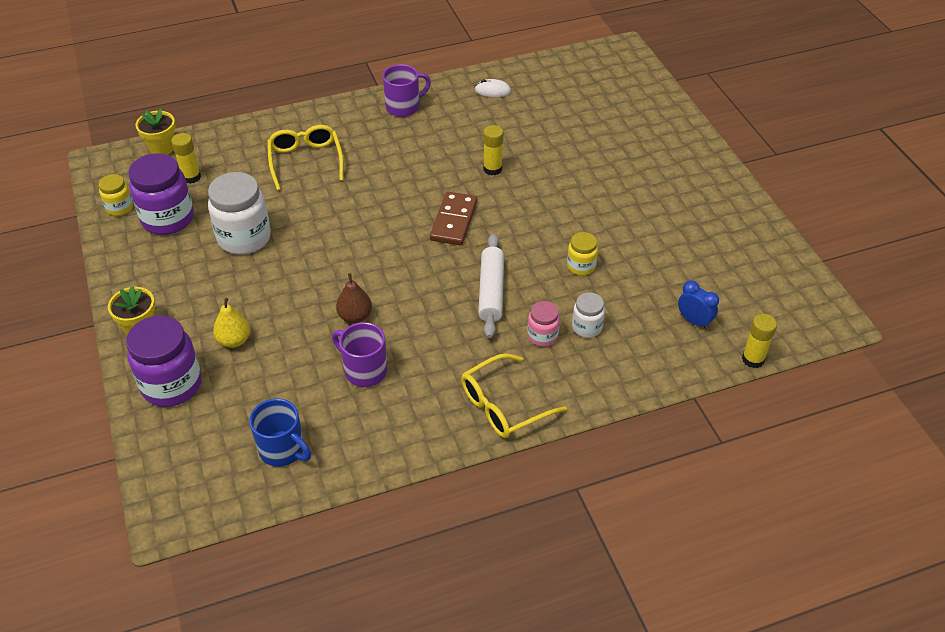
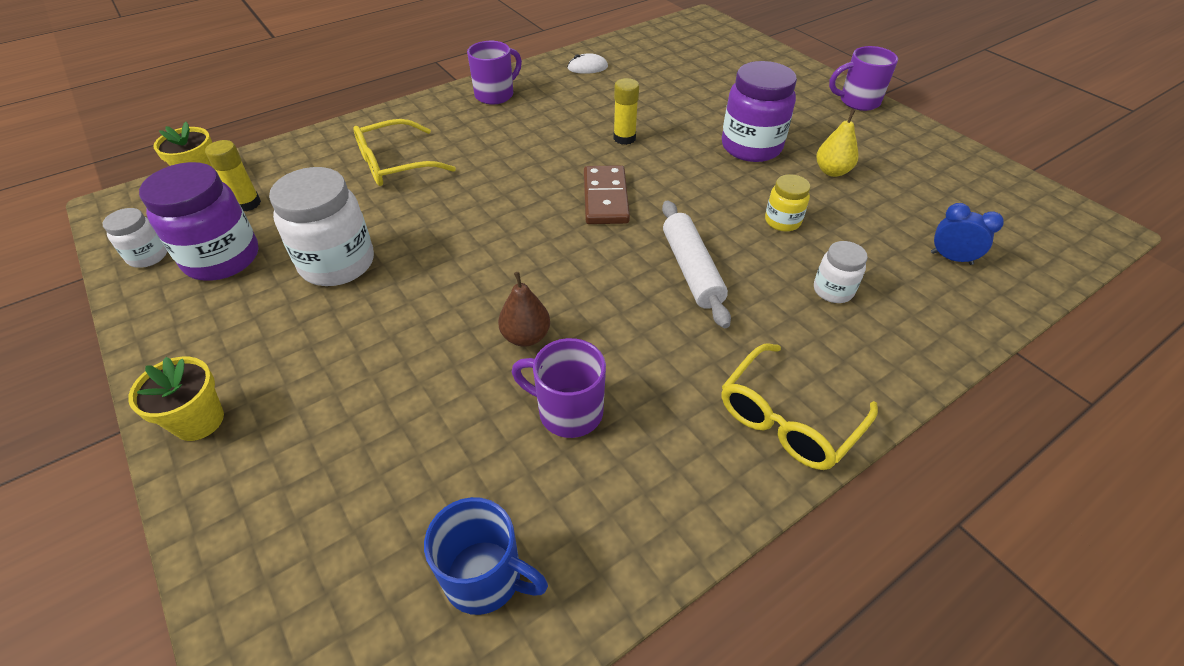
camera: 15 degrees left, 0 degrees up
(119, 207) = (148, 256): yellow jar -> white jar
(172, 385) = (267, 504): purple jar -> purple jar (751, 147)
(234, 340) = (356, 408): yellow pear -> yellow pear (832, 171)
(306, 161) = (396, 164): yellow glasses -> yellow glasses turned 90 degrees counterclockwise
(542, 336) = (785, 312): pink jar -> none
(713, 167) = (858, 101): none -> purple mug
(753, 359) = (1049, 289): yellow glue stick -> none

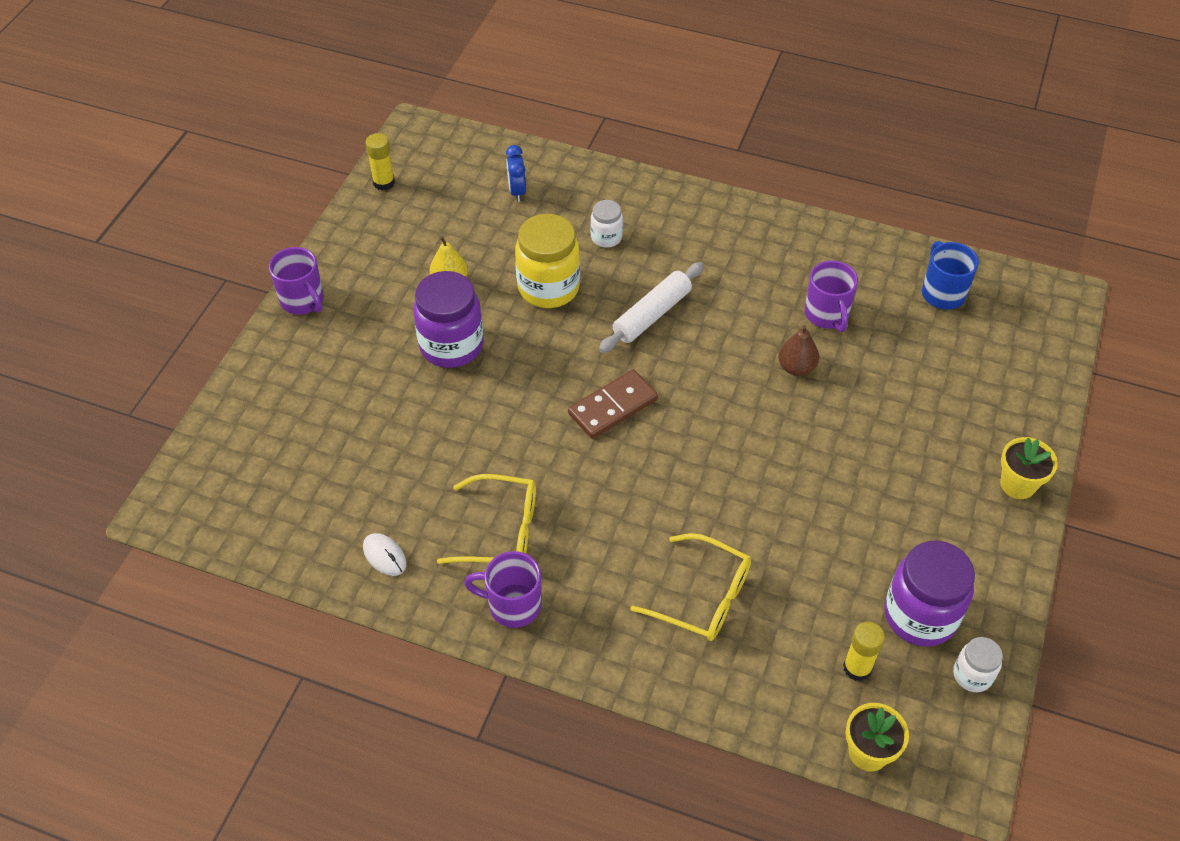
camera: 125 degrees left, 5 degrees up
(337, 264) = (847, 529): white jar -> none
(624, 138) = (509, 442): yellow glue stick -> yellow glue stick (384, 183)
(782, 221) = (548, 288): yellow jar -> yellow jar, size x1.91
(789, 418) = (735, 223): yellow glasses -> yellow glasses (500, 531)

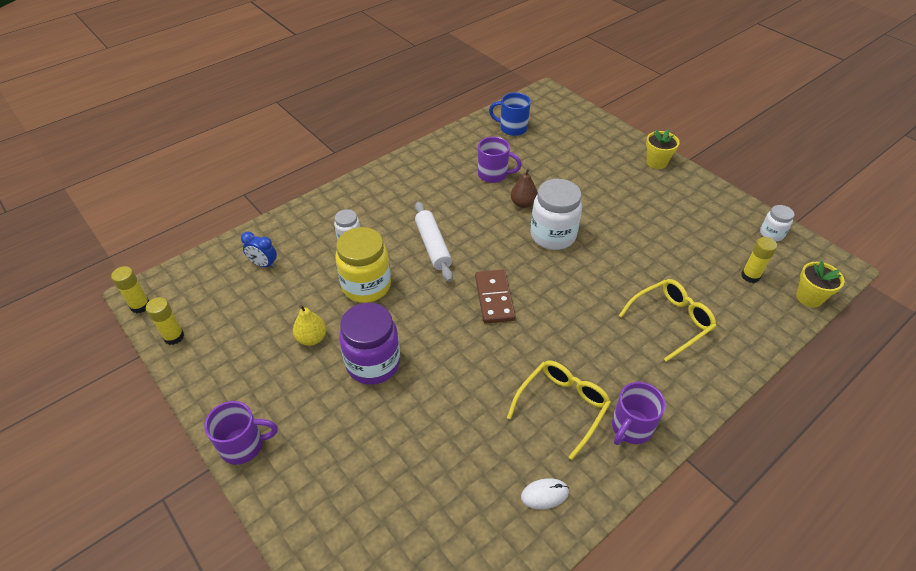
camera: 60 degrees left, 5 degrees down
(402, 137) = (140, 306): none -> yellow glue stick
(761, 421) = (553, 235): none -> white jar
(920, 615) = (725, 235): purple jar -> none

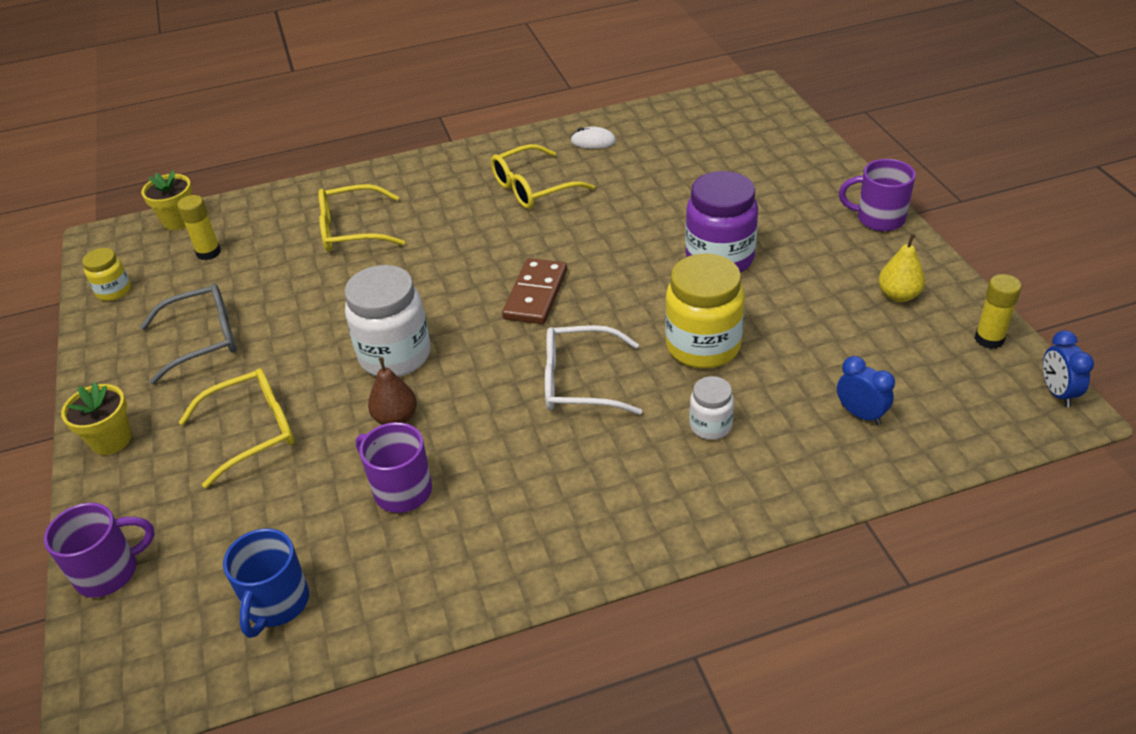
camera: 155 degrees left, 5 degrees down
(140, 306) = (1057, 393): yellow glue stick -> blue clock
(312, 338) = (792, 299): yellow pear -> yellow pear (898, 295)
(433, 246) = (581, 382): white rolling pin -> white glasses
(512, 128) = (277, 604): blue mug -> blue mug turned 60 degrees clockwise
(591, 181) = (251, 432): none -> yellow glasses
(630, 428) = (481, 164): purple mug -> purple mug (109, 572)
(676, 218) = (202, 340): none -> grey glasses
(771, 234) = (114, 291): white jar -> yellow jar

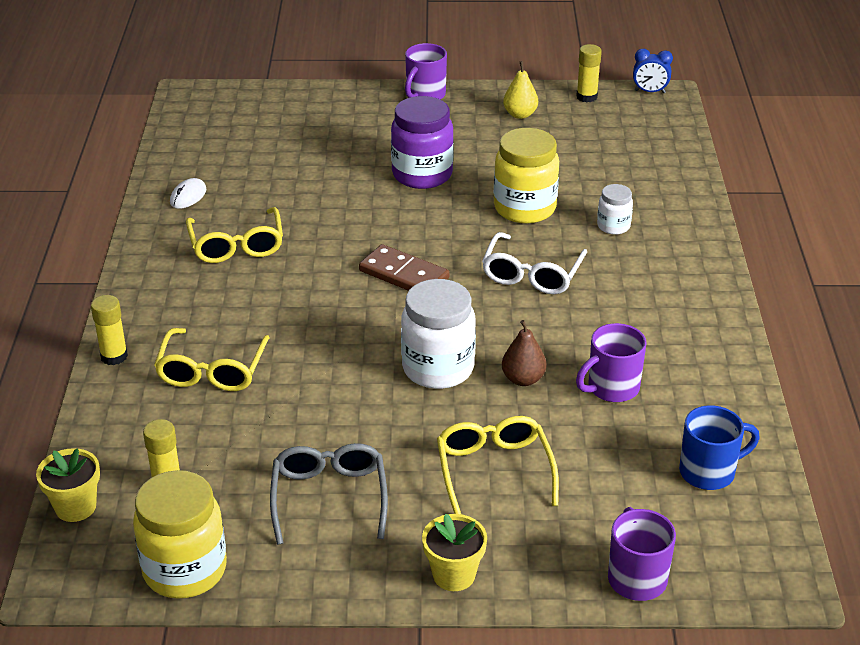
camera: 75 degrees left, 5 degrees down
(114, 291) = (185, 570): yellow jar -> yellow jar, size x1.91
(277, 604) = (709, 472): blue mug -> blue mug turned 45 degrees counterclockwise
(356, 179) = (114, 356): none -> yellow glue stick
(860, 414) = (633, 164): blue clock -> none

